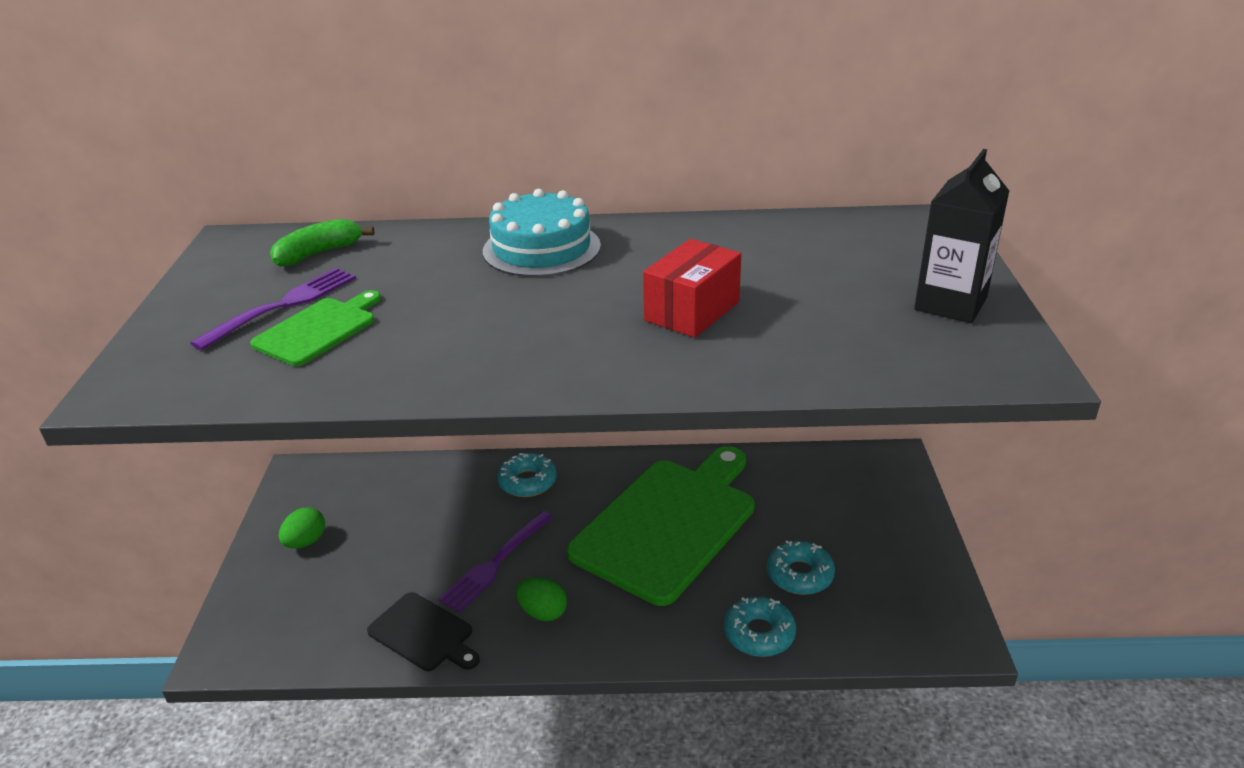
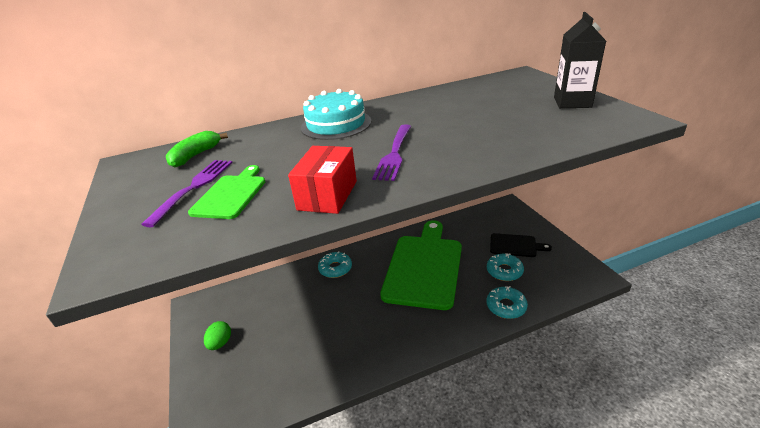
camera: 20 degrees left, 0 degrees up
(423, 634) = (326, 371): black cutting board -> black cutting board (515, 245)
(496, 562) = (344, 317): purple fork -> purple fork (394, 153)
(543, 612) = (388, 335): green egg -> none
(692, 311) = (451, 133): red box -> red box (327, 195)

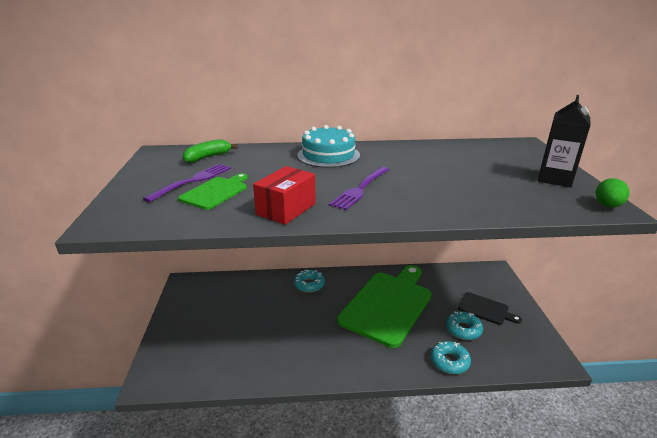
camera: 15 degrees right, 5 degrees down
(220, 343) = (192, 318): green egg -> green egg (607, 206)

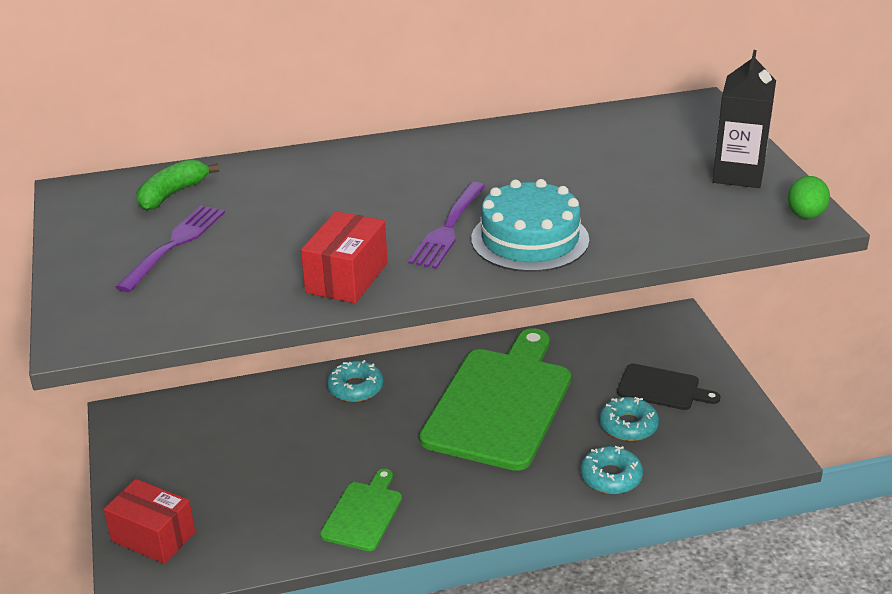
camera: 10 degrees left, 5 degrees up
(170, 355) = (153, 537): none -> red box
(216, 192) = (224, 261): green cutting board -> green cutting board (364, 513)
(328, 155) = (378, 166): turquoise cake -> turquoise cake (530, 239)

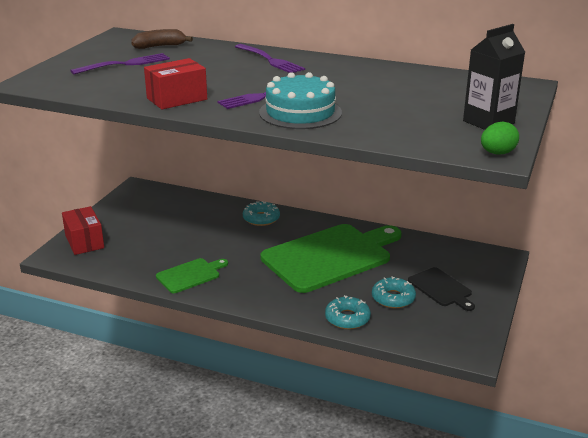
camera: 35 degrees right, 5 degrees down
(172, 194) = (159, 46): green banana -> brown banana
(362, 166) = (269, 60): none -> purple fork

